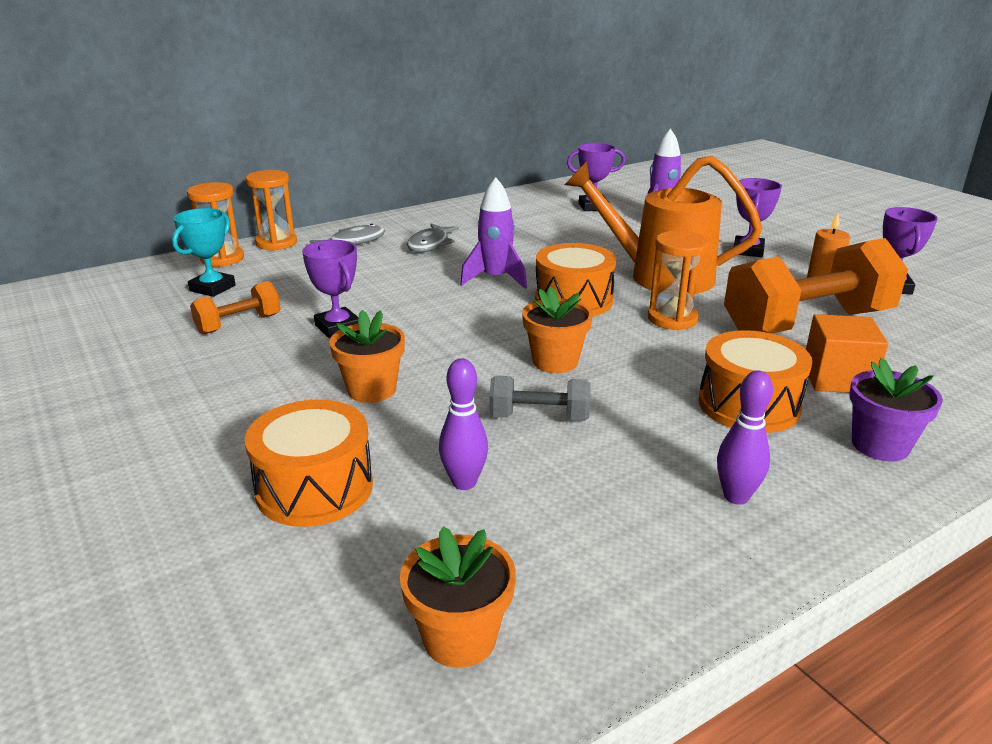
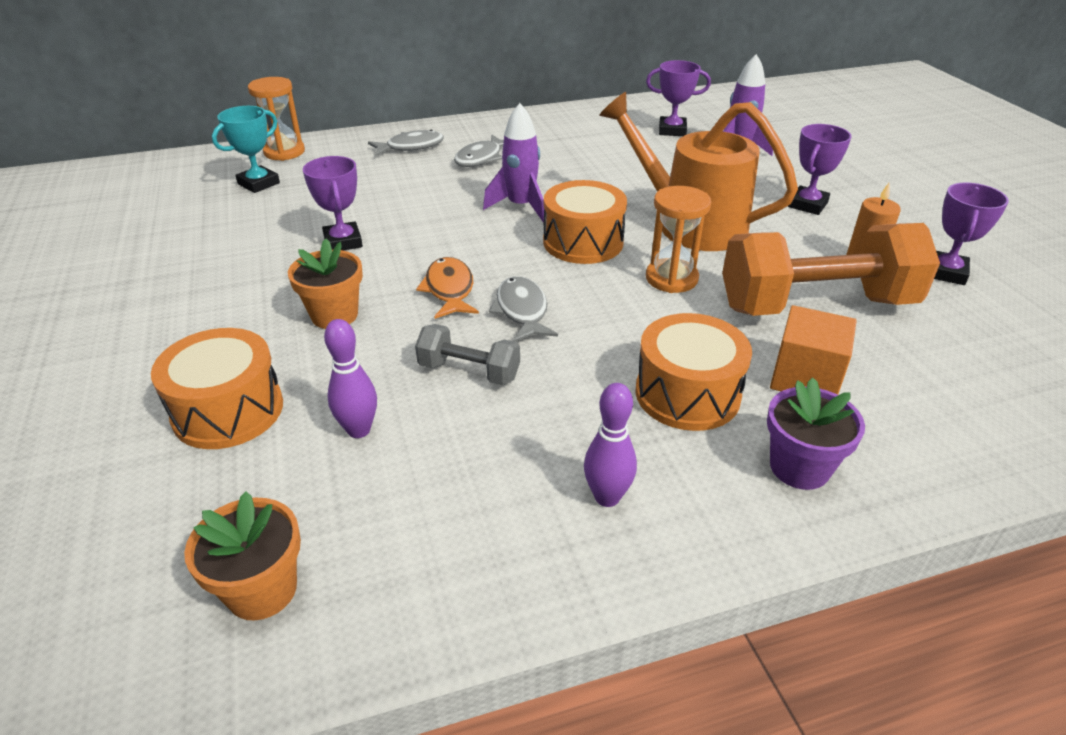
camera: 15 degrees right, 10 degrees up
(239, 324) = (260, 226): orange dumbbell -> none
(276, 243) = (341, 140): orange hourglass -> none
(473, 354) = (449, 290): none -> orange fish
(555, 362) = (522, 311): orange flower pot -> grey fish

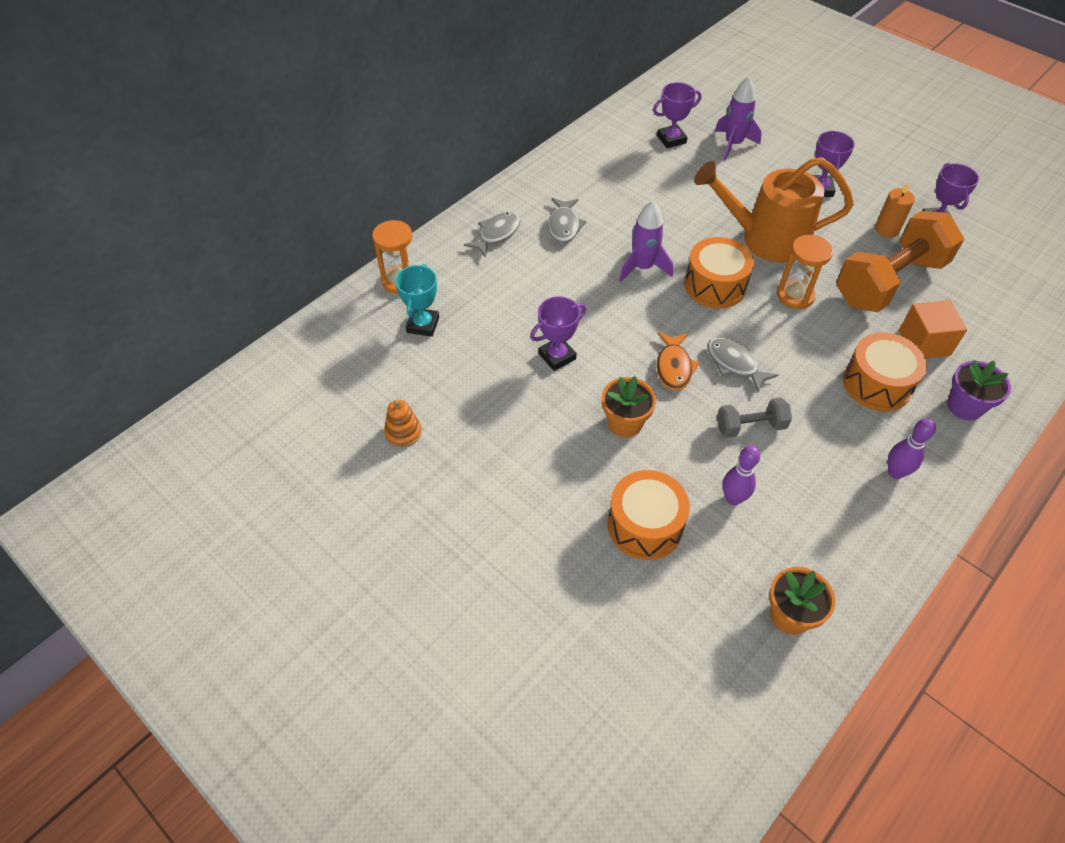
camera: 30 degrees left, 15 degrees up
(129, 246) = (403, 432): none -> orange stacking toy
(343, 242) = (557, 356): purple trophy -> purple trophy turned 75 degrees counterclockwise
(449, 290) = (674, 367): orange fish -> orange fish turned 135 degrees counterclockwise

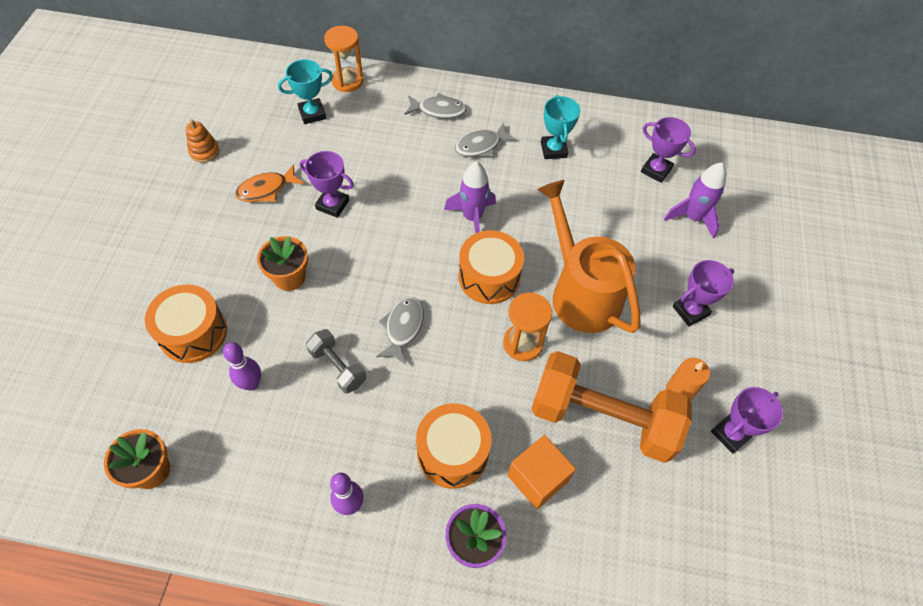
camera: 55 degrees right, 5 degrees up
(604, 184) = (553, 150): none -> turquoise trophy
(674, 367) = (371, 286): orange fish -> orange fish (266, 189)

